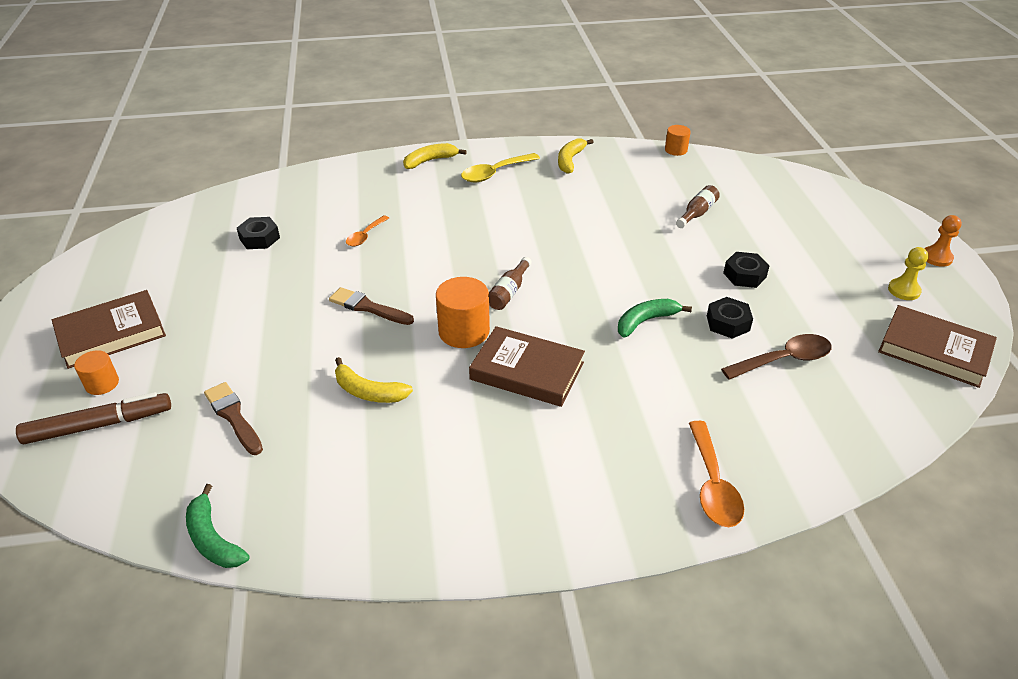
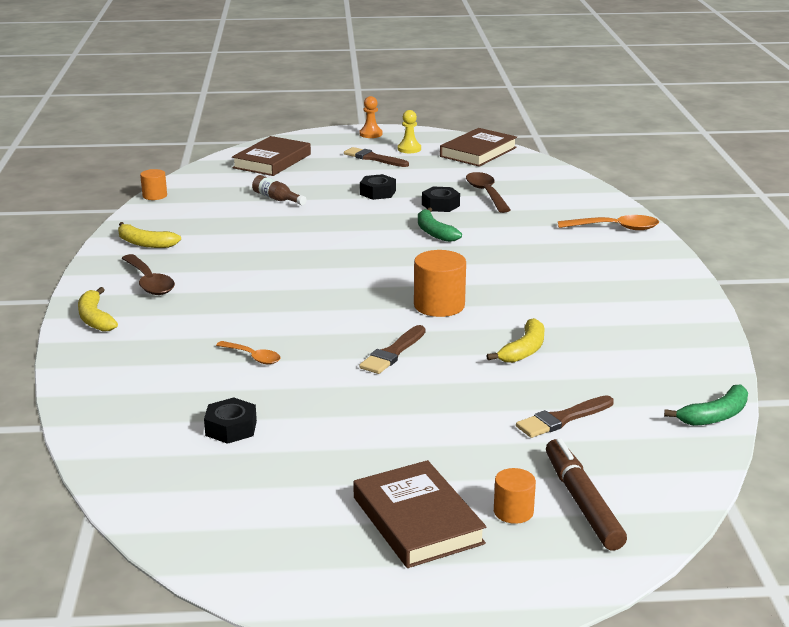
camera: 85 degrees left, 15 degrees down
(495, 173) = (149, 282): yellow spoon -> brown spoon
(509, 292) = (381, 283): brown bottle -> none
(527, 371) = (496, 281): brown book -> brown book (272, 161)
(852, 265) = (373, 158): none -> brown brush

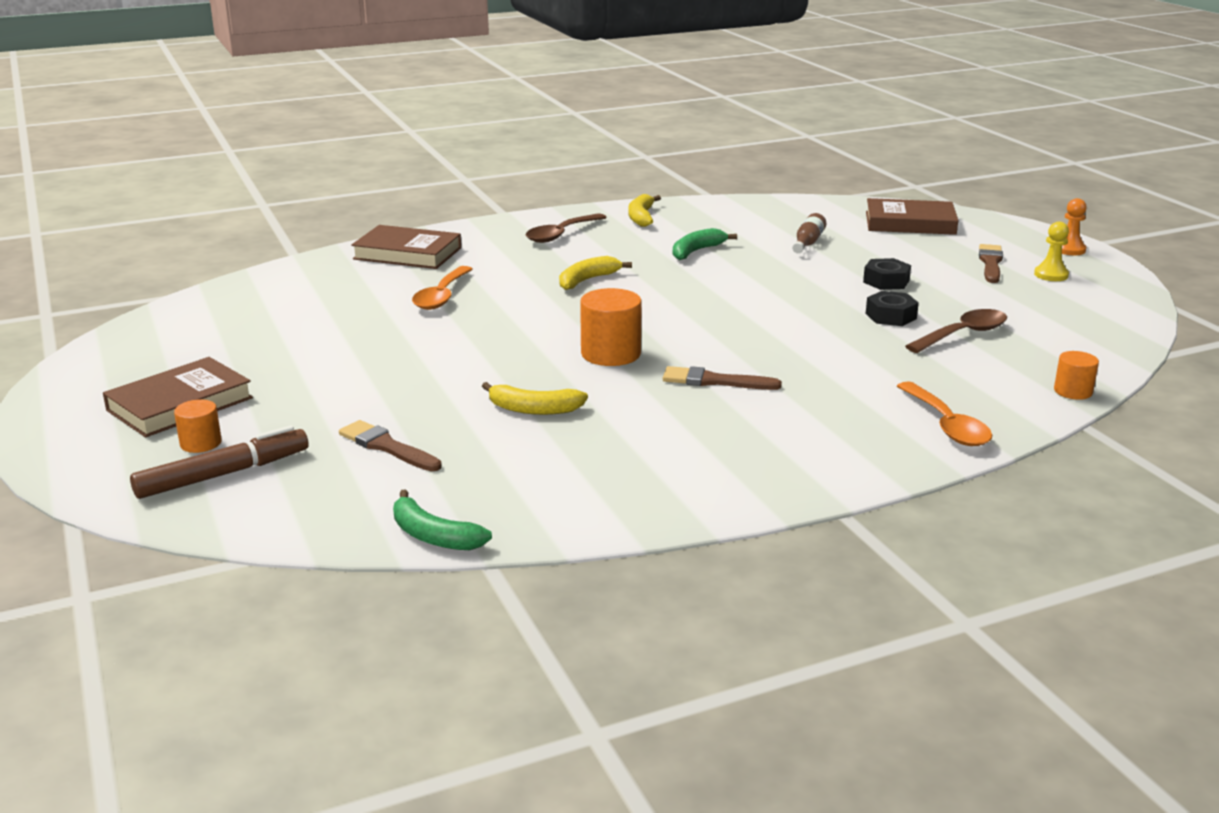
camera: 70 degrees right, 0 degrees up
(95, 318) = (477, 232): yellow banana -> yellow banana (587, 280)
(154, 196) = (754, 199): orange cylinder -> orange cylinder (1073, 391)
(231, 428) = (311, 311): black nut -> none
(253, 357) = (442, 296): orange spoon -> orange spoon, size x1.60
(393, 353) = (486, 349): brown brush -> brown brush (714, 381)
(434, 232) = (805, 324): green banana -> green banana (696, 251)
(478, 152) = (1104, 311): brown book -> brown book (407, 253)

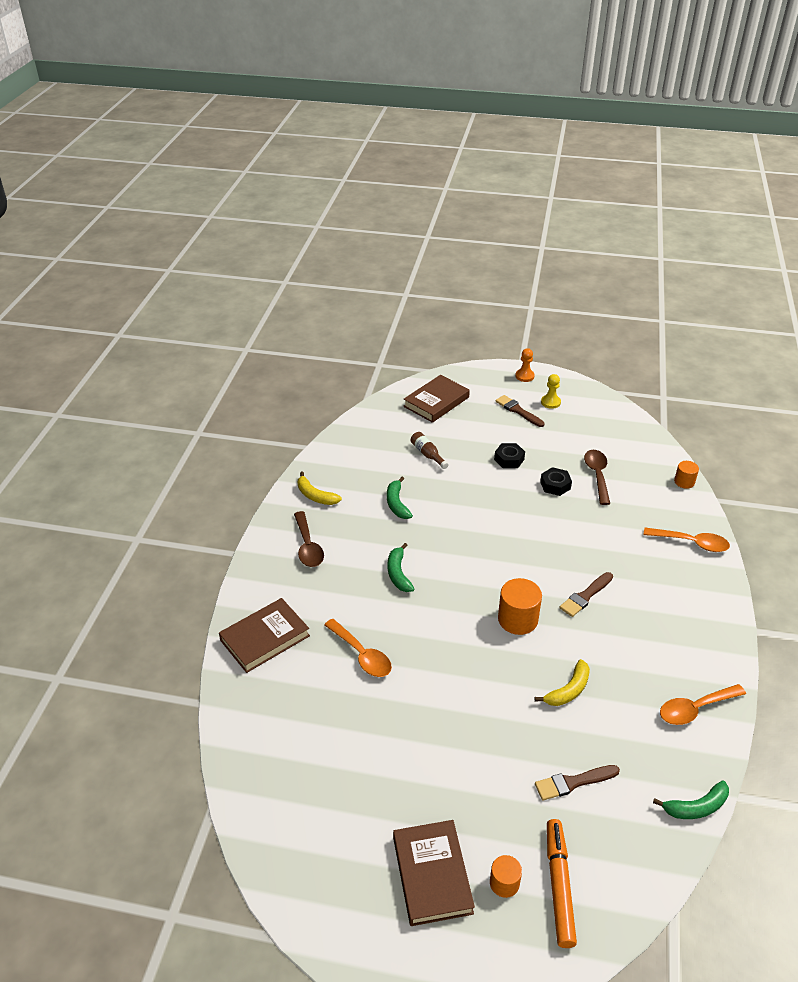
camera: 55 degrees left, 15 degrees up
(223, 474) = (559, 885): brown marker -> orange marker
(587, 280) = (398, 573): yellow banana -> green banana
(612, 498) = (695, 709): none -> orange spoon

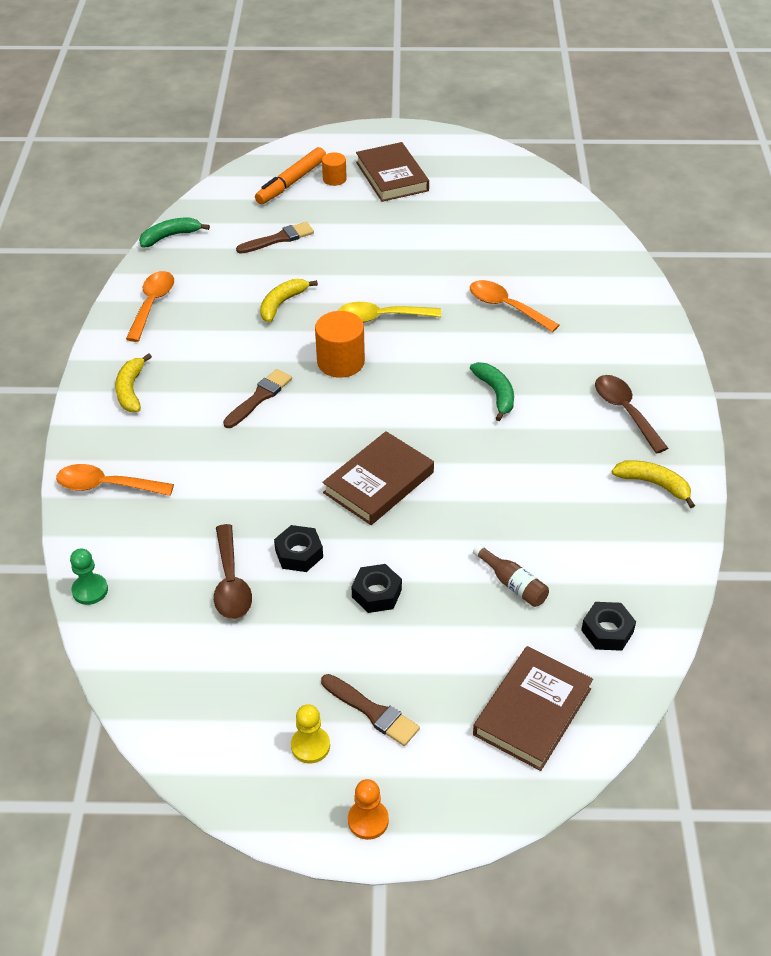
camera: 170 degrees right, 5 degrees up
(265, 638) = (617, 309): brown book -> brown book (379, 482)
(383, 427) = (607, 631): none -> black nut
(397, 504) = (531, 488): green banana -> none
(477, 660) = (381, 317): none -> yellow spoon
(559, 885) = (291, 182): orange marker -> orange marker turned 45 degrees clockwise
(684, 482) = (90, 590): orange cylinder -> green pawn
(693, 617) = (131, 390): none -> yellow banana
(695, 709) = (152, 304): orange spoon -> orange spoon turned 45 degrees counterclockwise

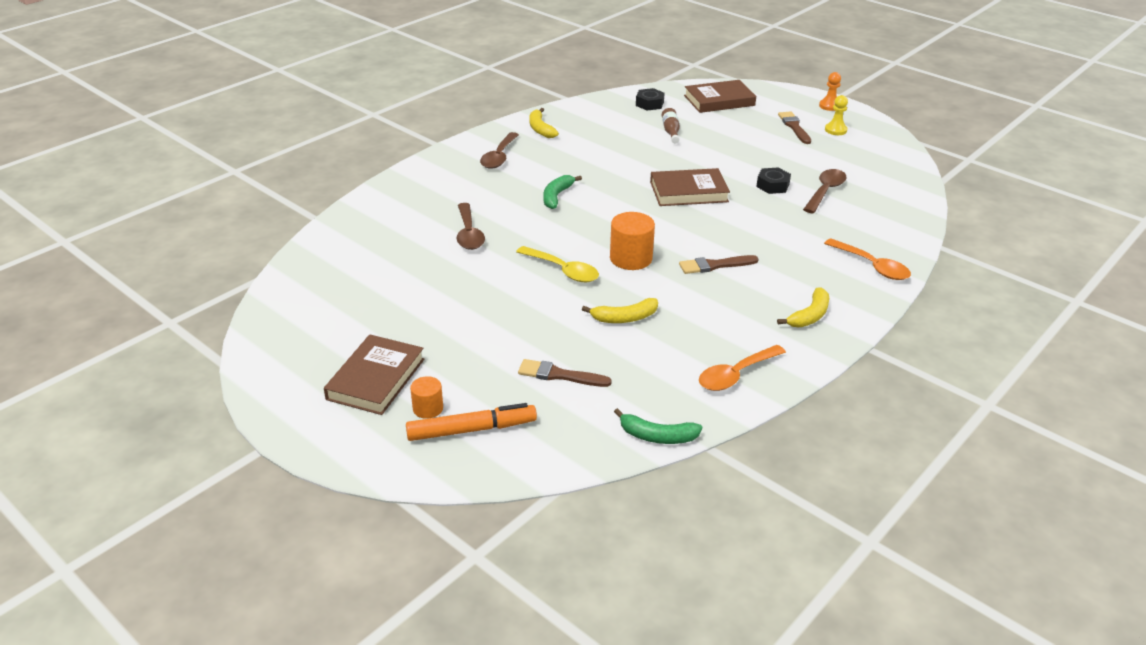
camera: 140 degrees left, 10 degrees down
(90, 590) = (917, 223): green pawn -> none
(376, 593) = (746, 156): black nut -> none
(506, 307) = (469, 234): orange spoon -> brown spoon

